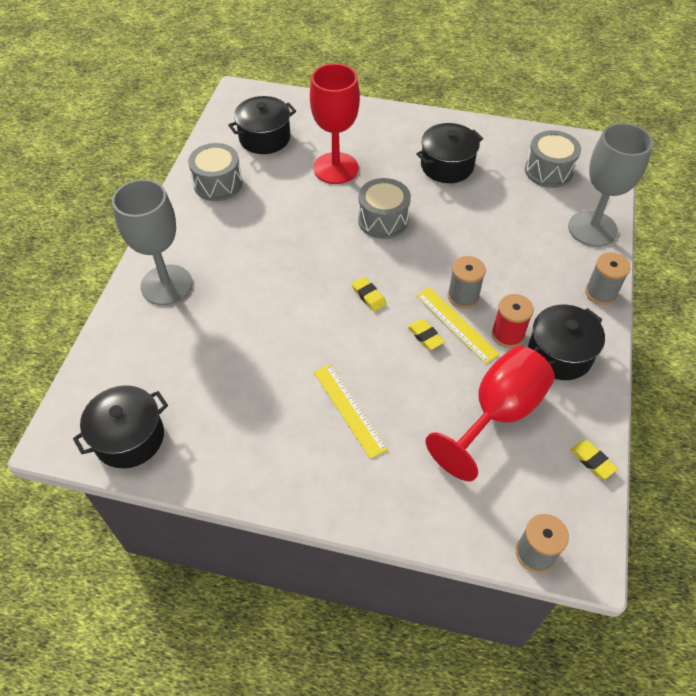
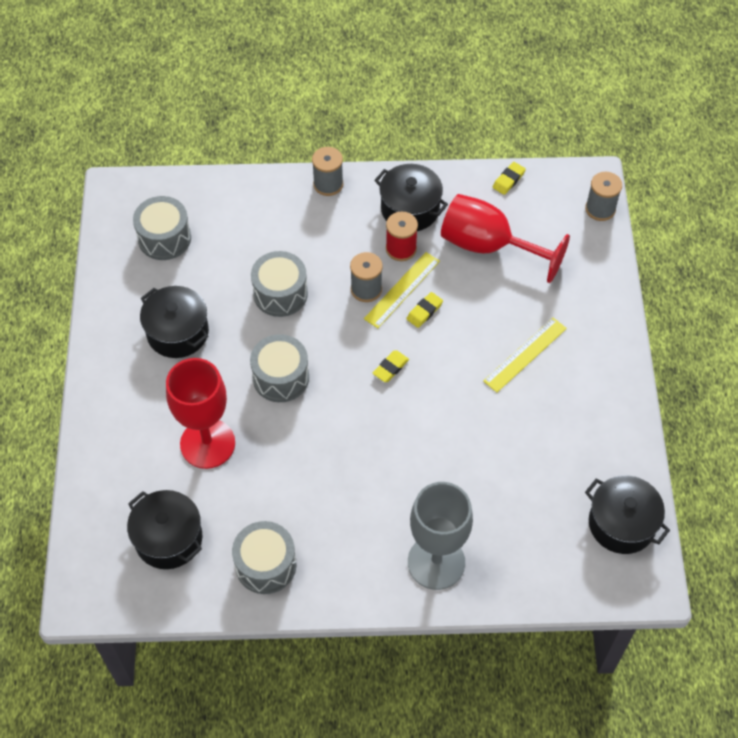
camera: 105 degrees left, 5 degrees up
(472, 234) = (280, 293): none -> grey drum
(592, 229) = (244, 195): grey goblet -> none

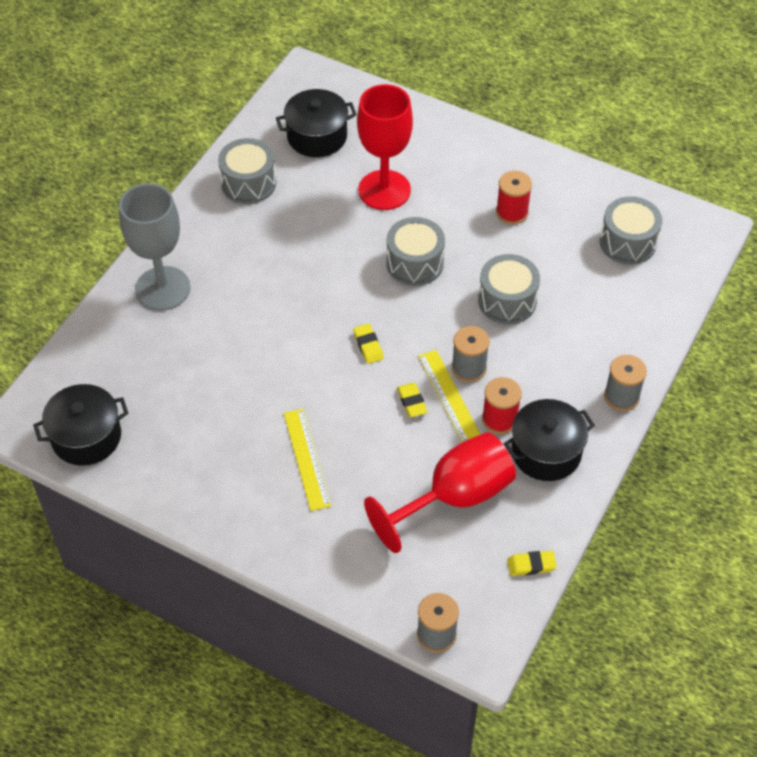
camera: 120 degrees right, 5 degrees down
(177, 332) = (512, 212): black pot -> red spool
(508, 180) = (531, 565): yellow eraser -> yellow eraser turned 75 degrees counterclockwise

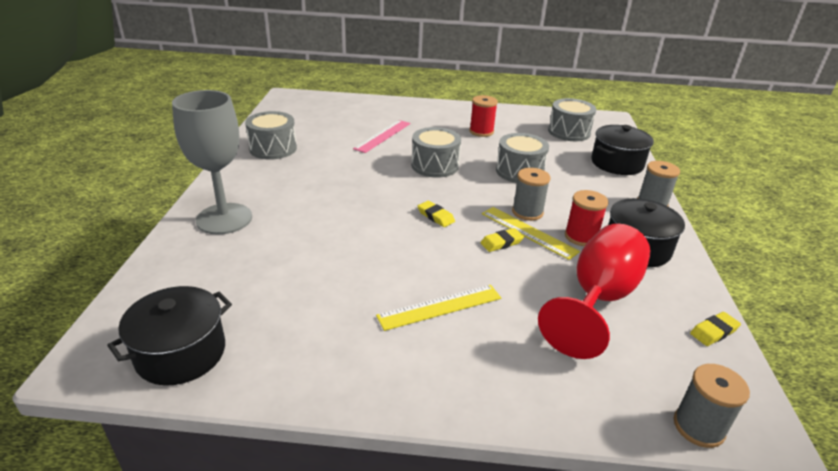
camera: 25 degrees left, 20 degrees down
(307, 459) = (440, 307): yellow ruler -> yellow ruler turned 75 degrees counterclockwise
(317, 136) = (314, 120): black pot -> black pot (617, 163)
(384, 190) = (383, 136): red goblet -> pink ruler
(412, 402) = (501, 242): yellow eraser -> yellow eraser turned 75 degrees counterclockwise

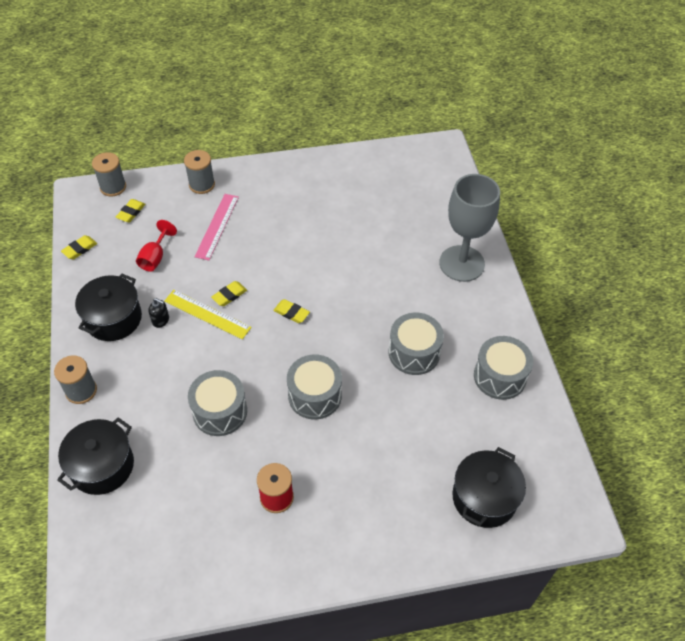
camera: 165 degrees right, 20 degrees up
(181, 353) = (400, 163): black pot -> black pot (484, 497)
(383, 136) = (396, 444): pink ruler -> pink ruler (217, 226)
(440, 307) = (265, 225): yellow ruler -> none
(527, 212) = (209, 341): grey spool -> grey spool (202, 185)
(569, 132) = (155, 538): grey drum -> grey drum (414, 353)
(581, 237) = (161, 320): red spool -> black soap dispenser
(598, 299) = (155, 257): red goblet -> red goblet, size x0.48
(650, 370) = (131, 212): none -> yellow eraser

